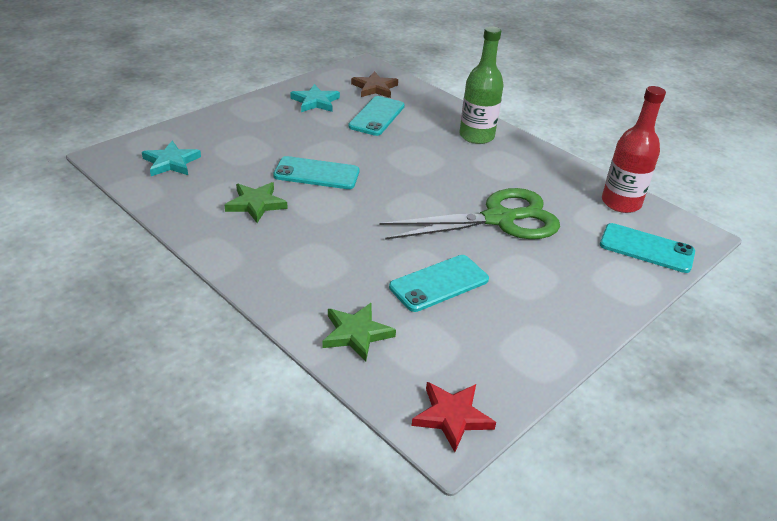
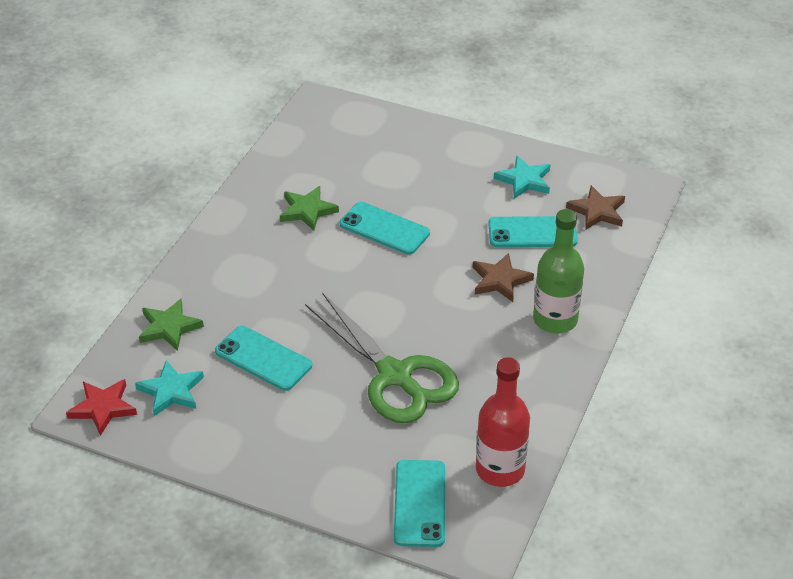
camera: 70 degrees right, 5 degrees up
(171, 162) = (336, 138): turquoise star -> turquoise star (171, 391)
(316, 174) = (384, 229): turquoise phone -> turquoise phone turned 45 degrees counterclockwise
(419, 144) = (500, 280): none -> brown star

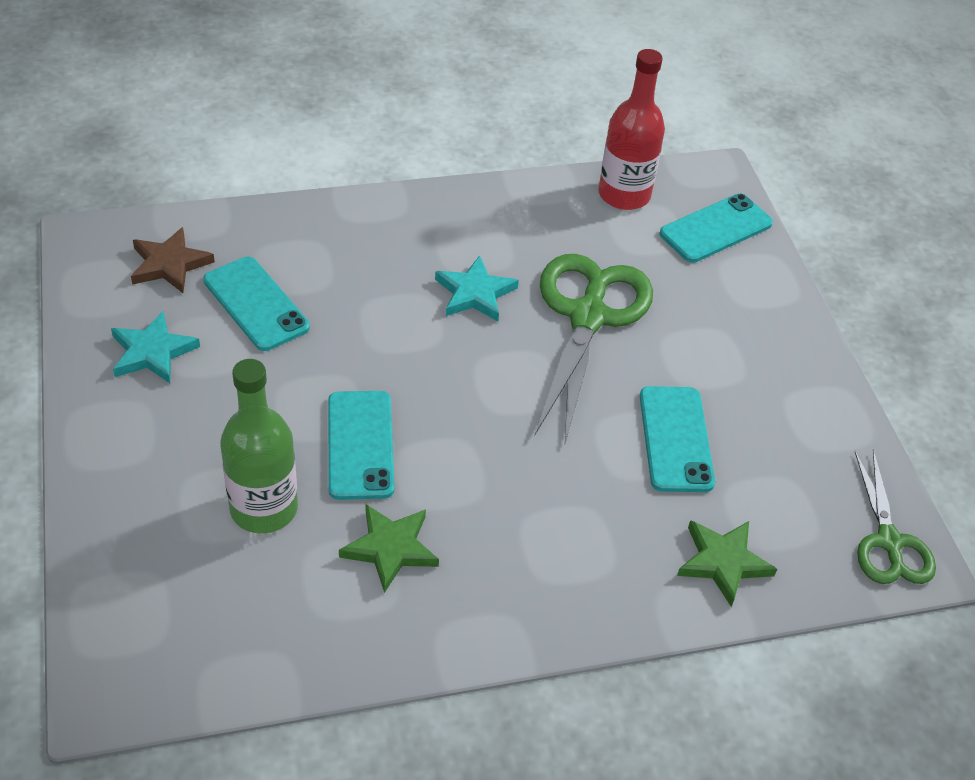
camera: 130 degrees left, 5 degrees up
(103, 408) = (889, 542): red star -> green scissors
(171, 391) = (802, 493): turquoise star -> turquoise star (475, 293)
(500, 280) = (365, 297): brown star -> none
(555, 320) = (391, 231): green bottle -> green bottle (264, 508)

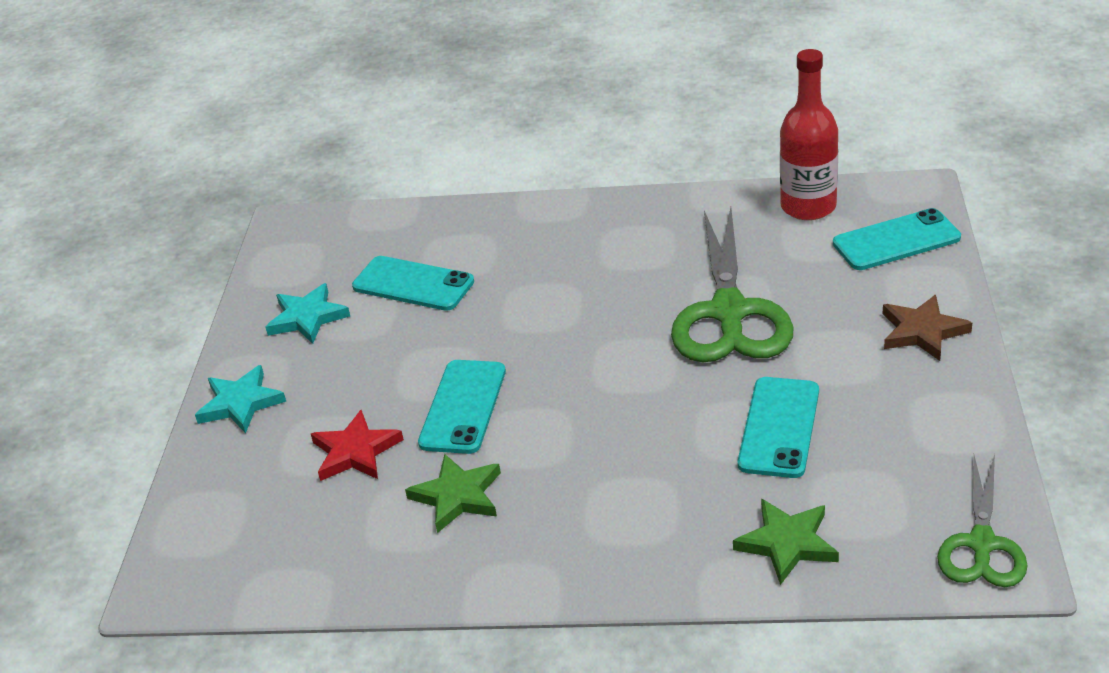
camera: 25 degrees right, 10 degrees down
(169, 264) = (349, 248): brown star -> brown star (922, 331)
(256, 304) = (413, 284): turquoise phone -> turquoise phone turned 45 degrees counterclockwise
(264, 508) = (355, 452): green bottle -> red star
(475, 293) = (622, 286): turquoise star -> turquoise star (241, 403)
(588, 316) = (729, 312): green scissors -> green scissors turned 150 degrees clockwise

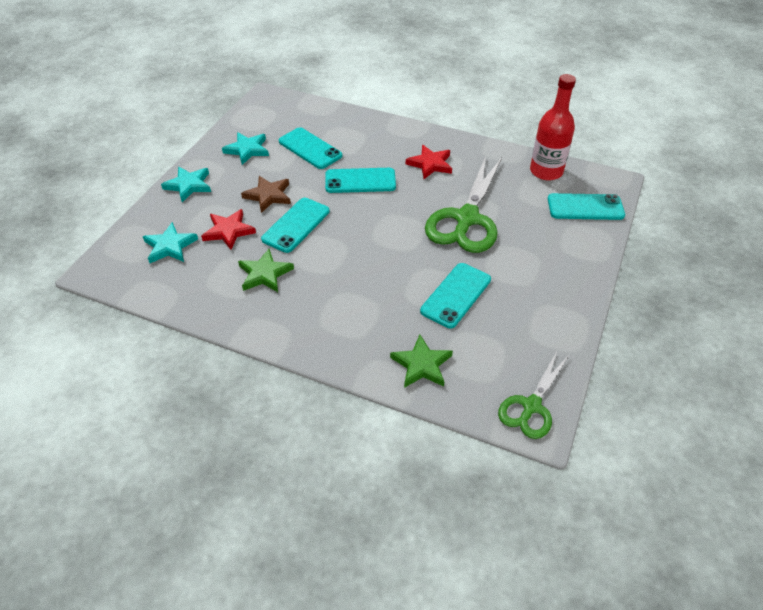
camera: 15 degrees right, 10 degrees up
(269, 507) = (170, 246): none -> turquoise star
(527, 308) = (360, 181): none -> turquoise phone
(624, 249) = (430, 164): none -> red star
(922, 331) = (569, 266): brown star -> brown star (268, 195)

